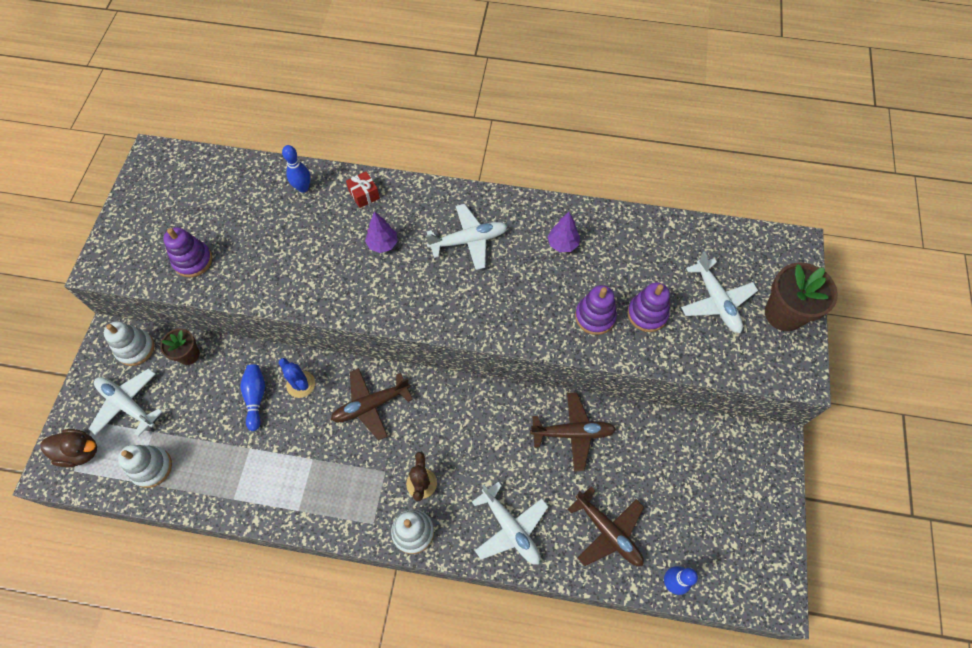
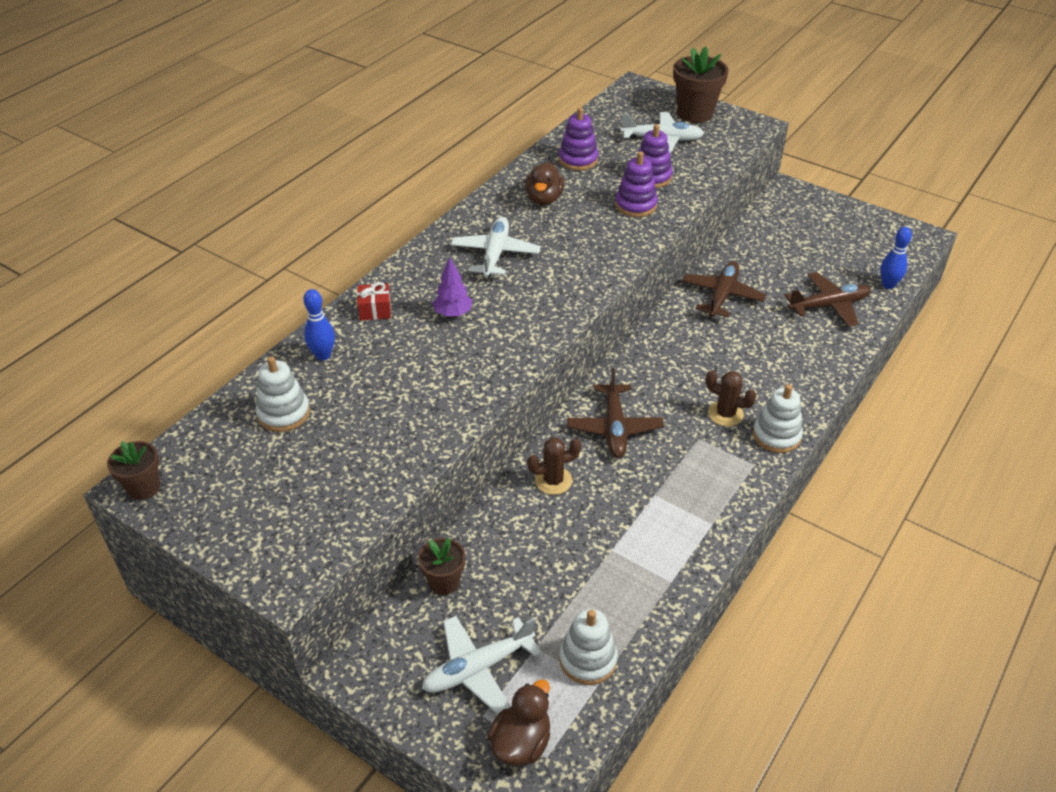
camera: 65 degrees left, 20 degrees down
(135, 348) = (395, 641): white stacking toy -> white stacking toy (283, 413)
(151, 158) = (144, 487): none -> brown flower pot
(193, 260) = (351, 479): purple stacking toy -> purple stacking toy (578, 160)
(256, 398) = (547, 527): blue bowling pin -> none
(301, 384) = (553, 480): blue cactus -> brown cactus
(511, 528) = (800, 365): white plane -> none
(562, 244) = (544, 199): purple tree -> brown duck

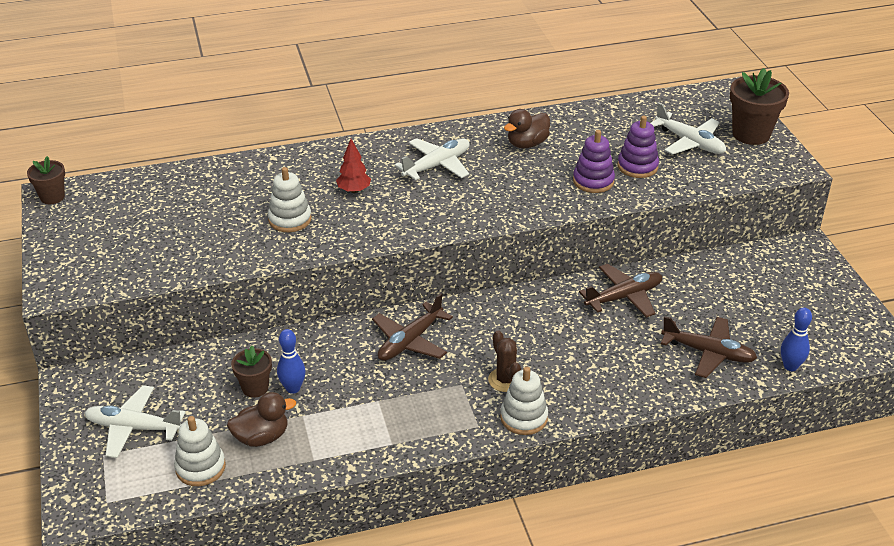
camera: 40 degrees right, 5 degrees down
(283, 413) = (173, 197): white stacking toy -> white stacking toy (290, 219)
(323, 355) = (240, 174): blue bowling pin -> blue bowling pin (293, 388)
(375, 310) = (308, 163): red gift -> none
(444, 582) = (178, 367): brown flower pot -> brown flower pot (255, 388)
(453, 313) = (354, 190): purple tree -> red tree
(521, 742) = (103, 484): brown duck -> brown duck (261, 437)
(553, 480) = (323, 349): brown cactus -> none
(578, 160) = (595, 127): purple stacking toy -> none

